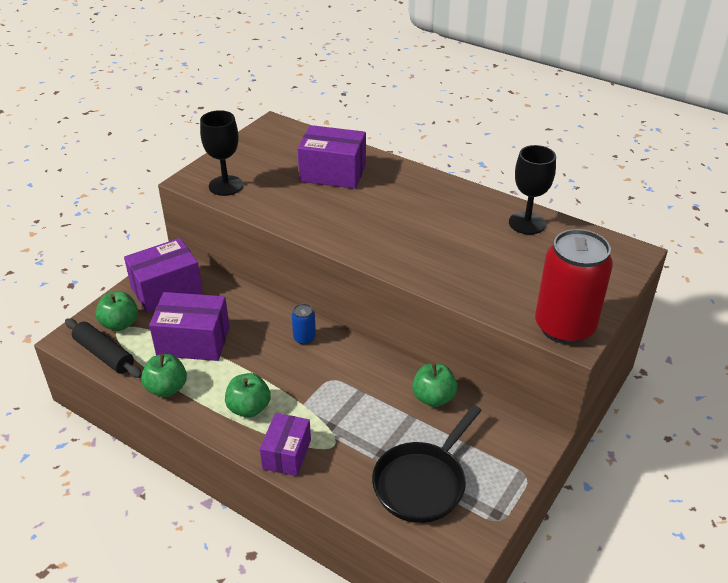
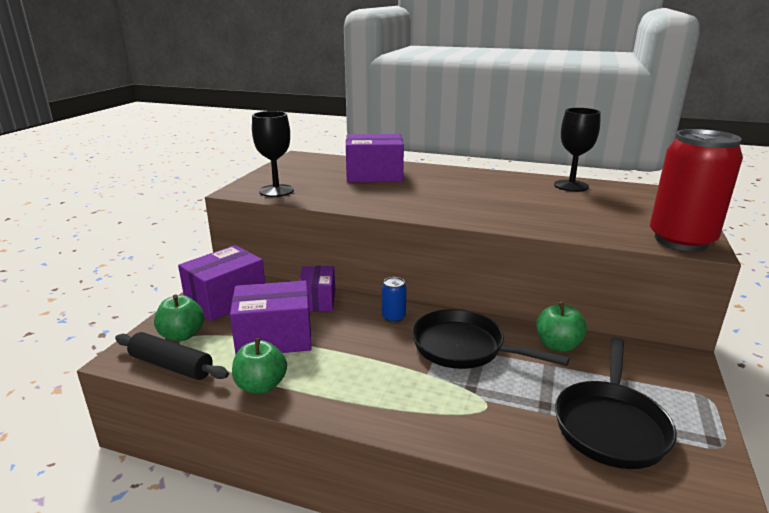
camera: 15 degrees left, 15 degrees down
(249, 408) = (369, 388): green apple -> none
(287, 454) = (439, 426): purple box -> purple box (317, 300)
(348, 383) = (464, 347): none -> black pan

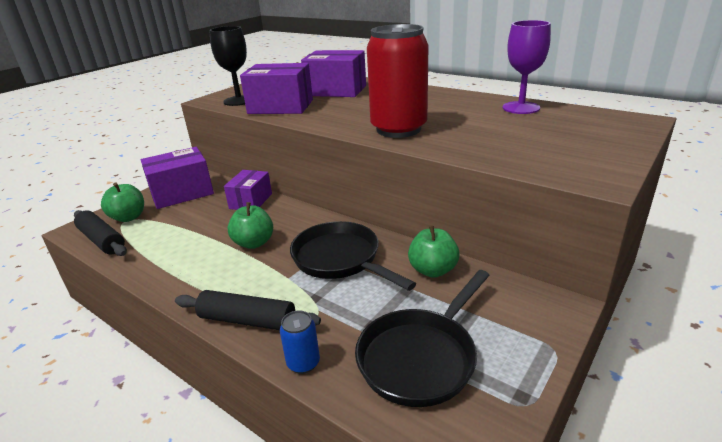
camera: 20 degrees right, 5 degrees up
(261, 386) = (150, 266): green apple -> green apple (254, 243)
(274, 338) = (192, 228): purple box -> purple box (280, 107)
(393, 317) = (301, 223): blue can -> blue can (303, 363)
(422, 422) = (247, 320): none -> black rolling pin
(571, 186) = (521, 108): black goblet -> purple goblet
(681, 240) = (584, 172): red can -> red can (398, 129)

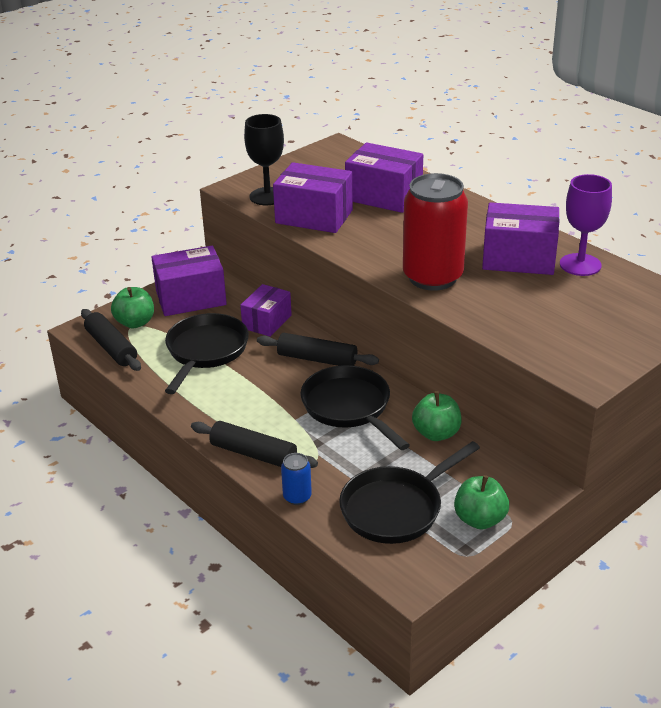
camera: 10 degrees right, 5 degrees up
(195, 231) = (205, 351): none -> black pan
(254, 243) = (266, 375): green apple -> green apple (480, 519)
(301, 223) = (317, 359): none -> black rolling pin
(466, 110) = (518, 258): none -> purple box

